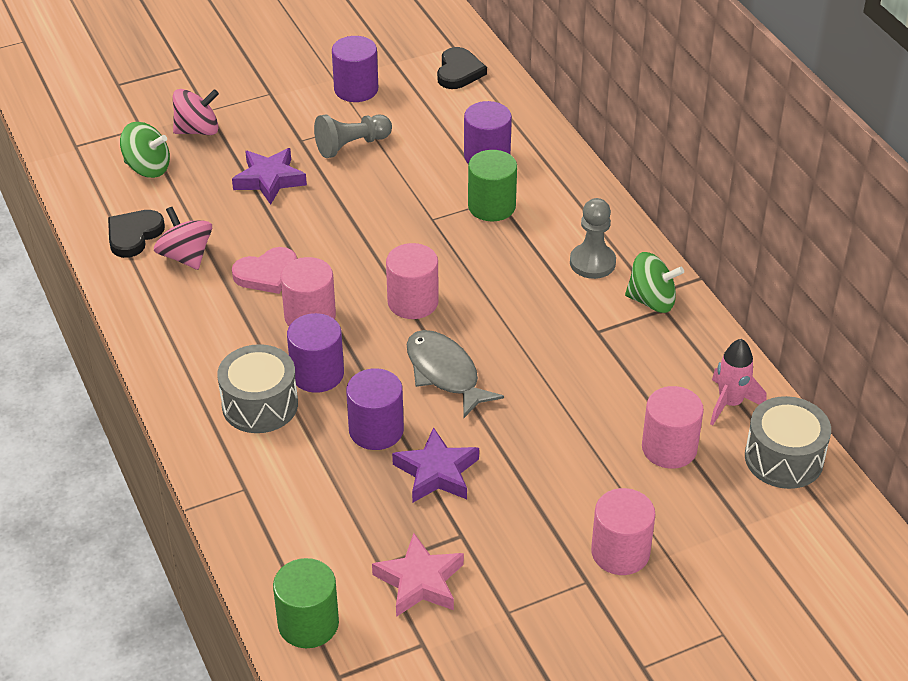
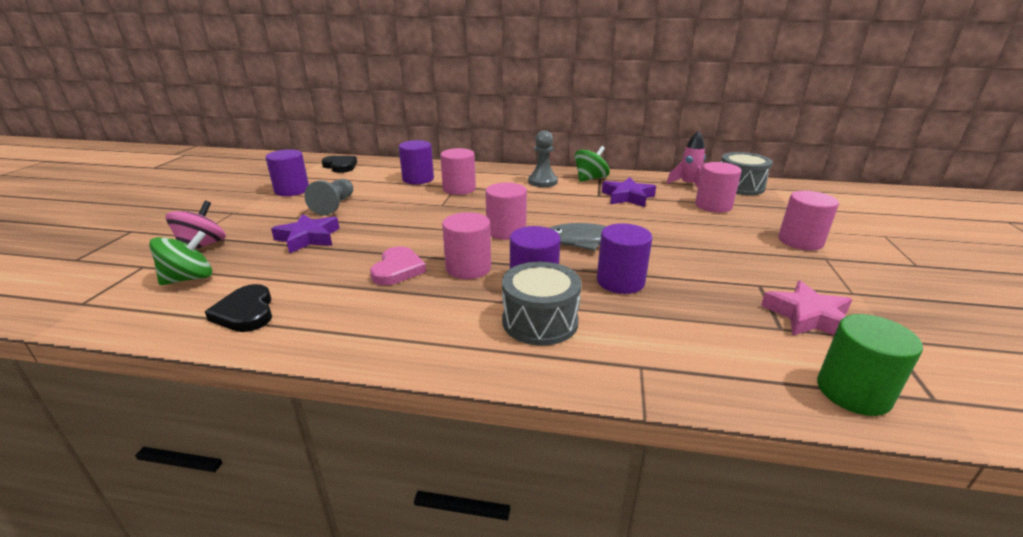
camera: 55 degrees left, 15 degrees down
(186, 256) = (318, 296): pink spinning top -> none
(436, 472) = (685, 273): purple star -> purple star (627, 197)
(491, 206) = (459, 189): green cylinder -> pink cylinder

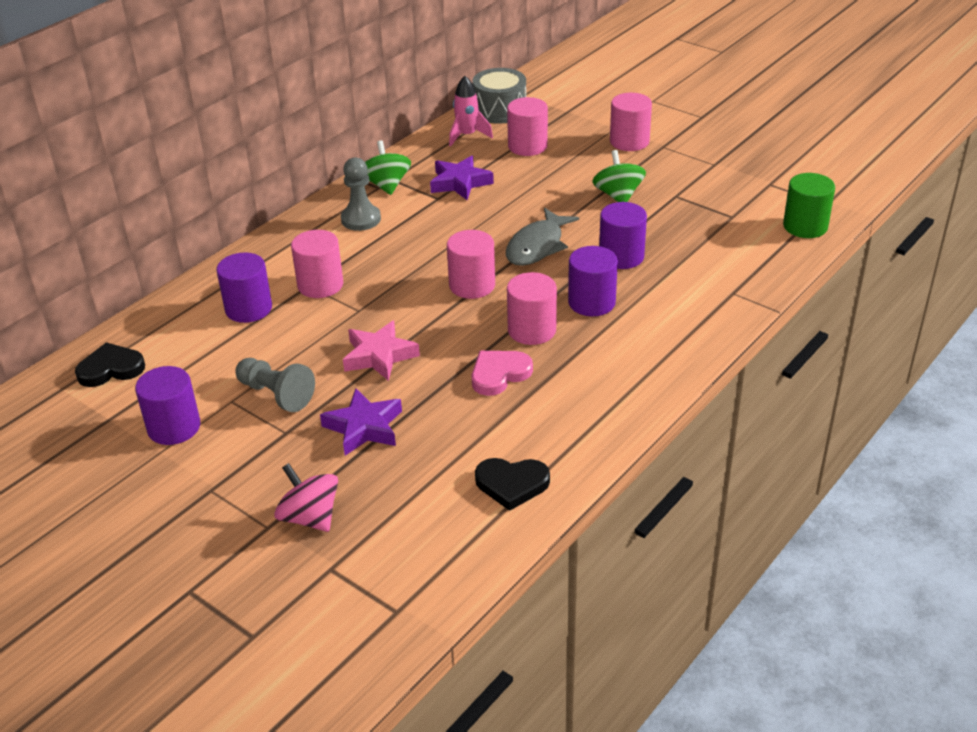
camera: 60 degrees left, 10 degrees up
(189, 278) = (399, 526): green spinning top -> green spinning top (618, 196)
(398, 269) = (499, 374): pink heart -> pink heart turned 75 degrees counterclockwise
(540, 321) = (649, 317): grey drum -> none
(808, 317) = (727, 198): pink star -> pink star (379, 356)

